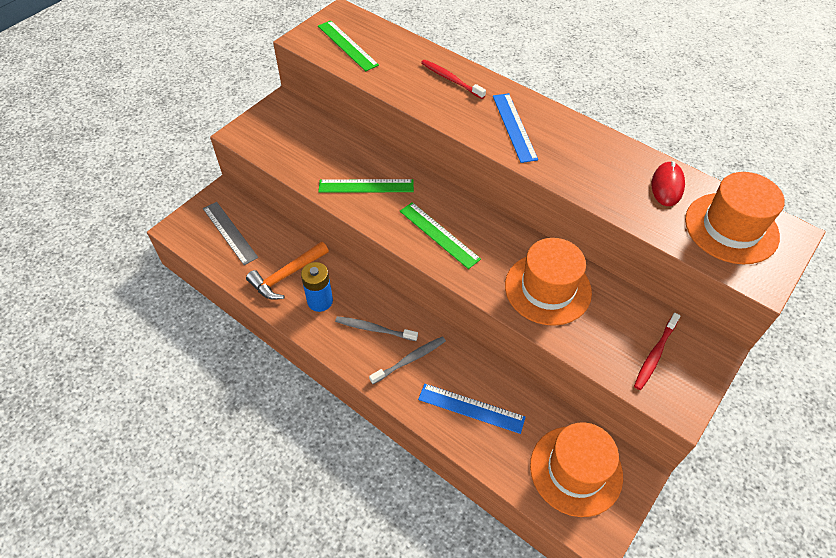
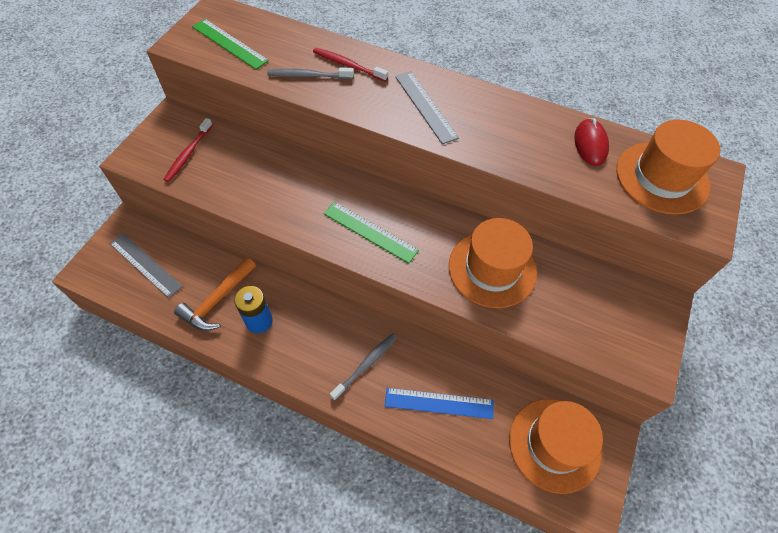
camera: 15 degrees left, 5 degrees up
(366, 186) = (282, 192): green ruler -> none
(374, 329) = (322, 340): grey toothbrush -> grey toothbrush (308, 76)
(514, 127) = (425, 106): blue ruler -> grey ruler
(654, 355) = (610, 317): red toothbrush -> red toothbrush (188, 154)

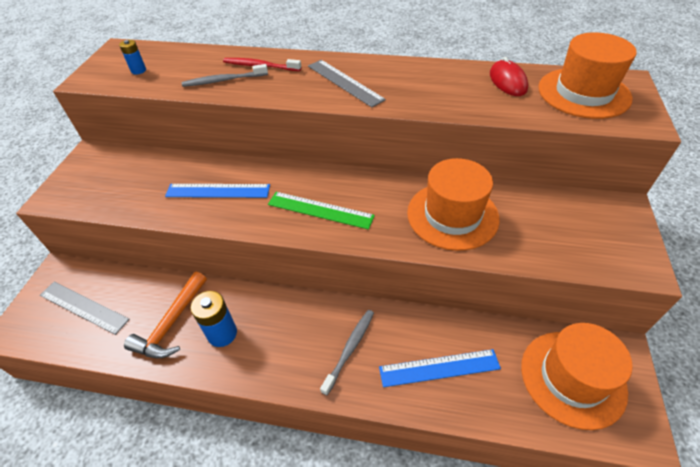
camera: 10 degrees left, 10 degrees down
(188, 154) = (113, 182): red toothbrush -> none
(229, 43) = (138, 70): green ruler -> blue battery
(281, 187) = (218, 191): none -> blue ruler

